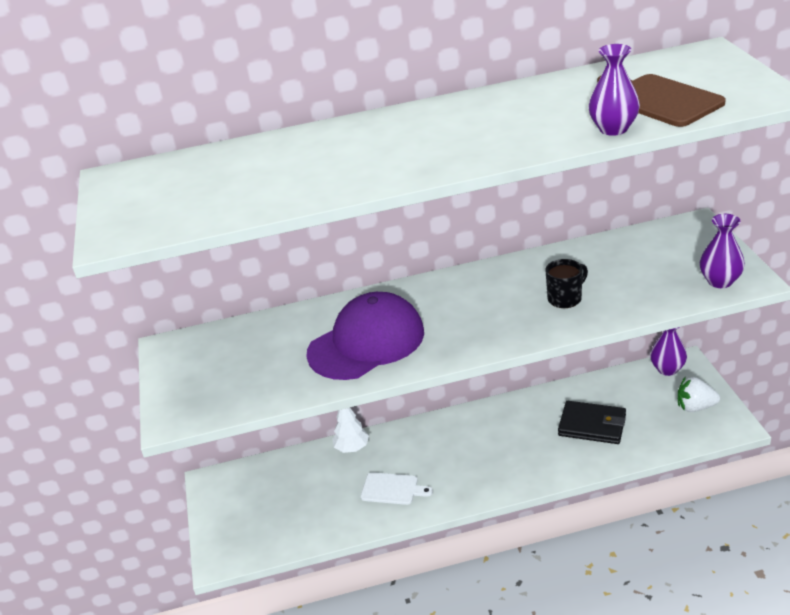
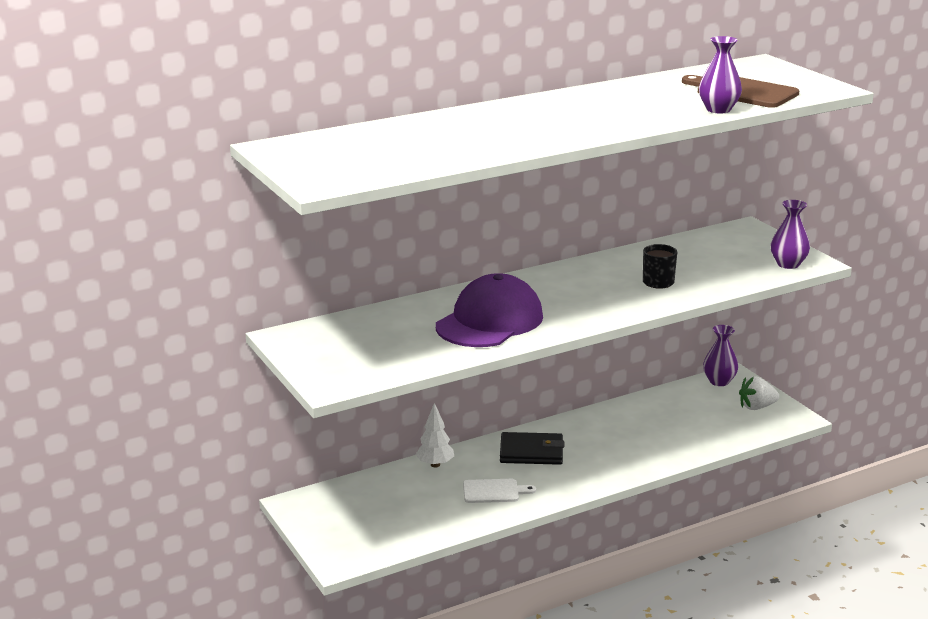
camera: 20 degrees left, 10 degrees down
(592, 425) = (667, 428): black wallet -> black wallet (531, 452)

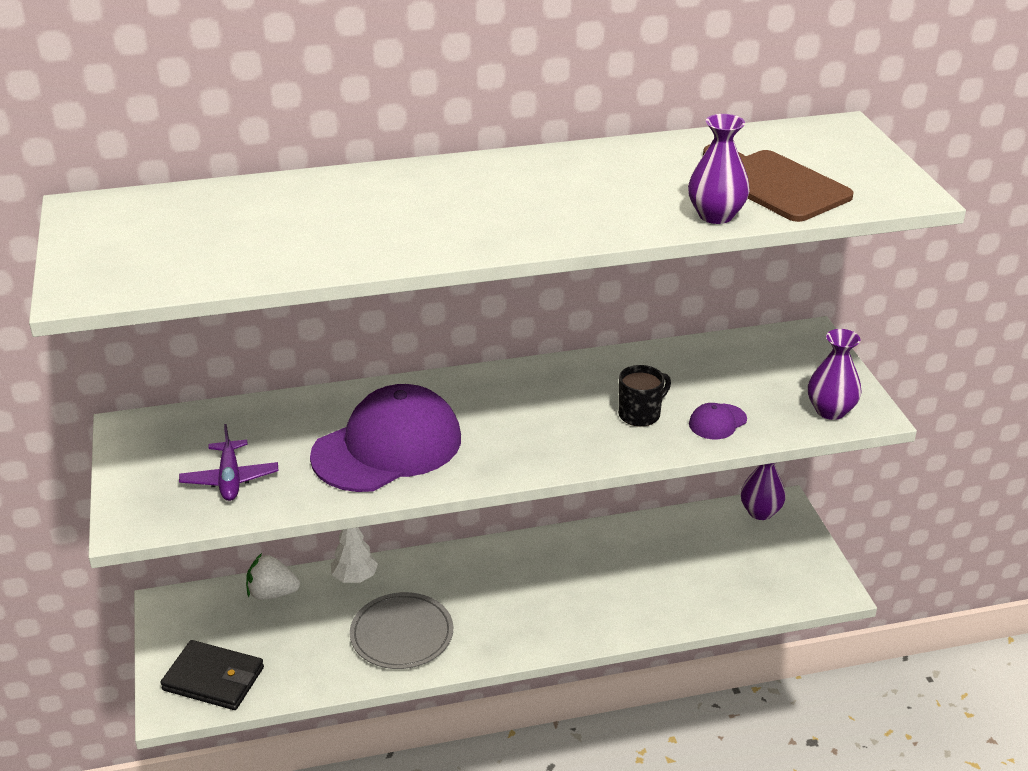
camera: 15 degrees right, 10 degrees up
(385, 353) = (230, 479): none -> purple plane
(494, 491) = (402, 634): white cutting board -> grey plate
(531, 452) = (476, 581): black wallet -> black wallet (214, 679)
(715, 279) = (717, 422): none -> purple cap
(756, 407) = (789, 562): white strawberry -> white strawberry (272, 593)

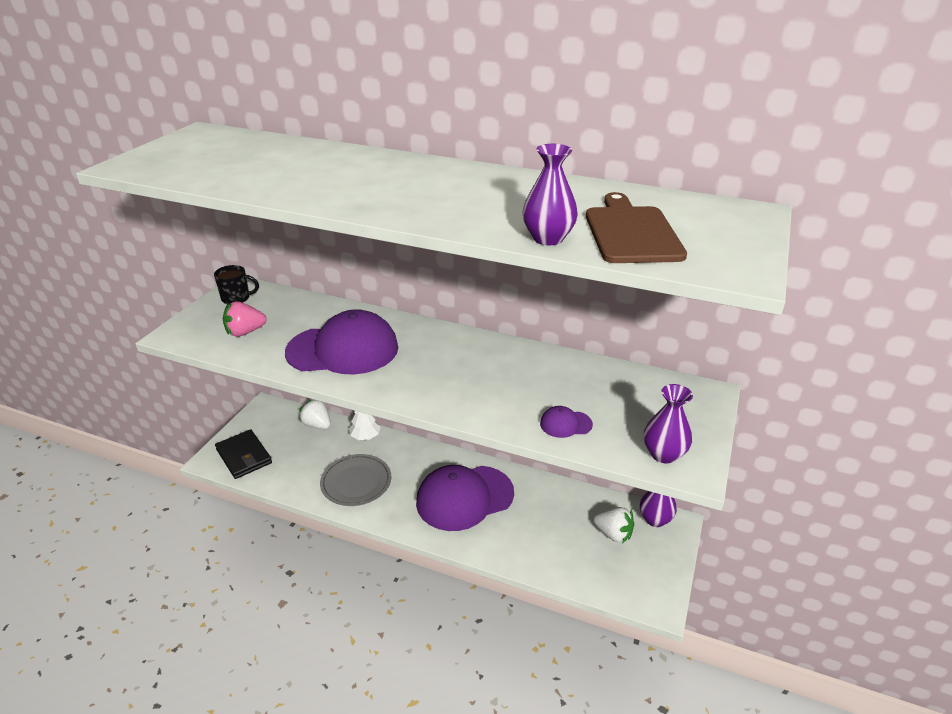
camera: 35 degrees right, 0 degrees up
(230, 479) = (245, 332): purple plane -> pink strawberry
(548, 587) = (464, 497): none -> purple cap
(640, 414) = (517, 395): black mug -> black mug (236, 298)
(735, 546) = (613, 534): none -> white strawberry

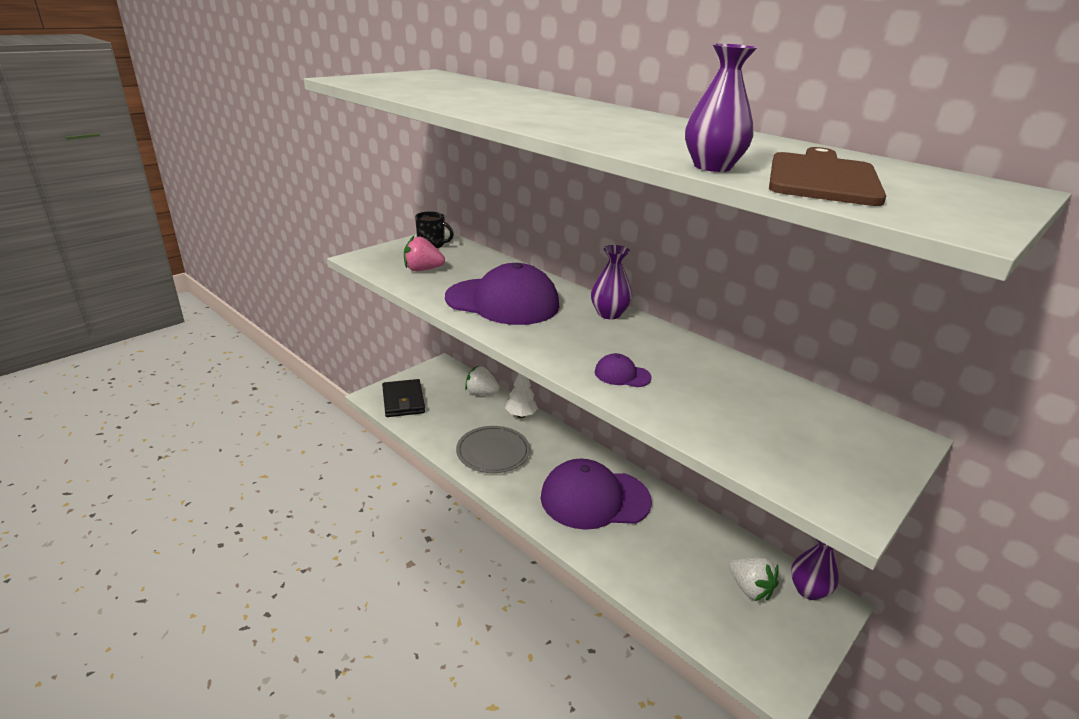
camera: 20 degrees right, 5 degrees down
(317, 425) = (481, 393): white strawberry -> white strawberry turned 45 degrees counterclockwise
(565, 424) = (704, 421): purple cap -> purple cap (622, 375)
(663, 454) = (815, 483): purple vase -> purple vase (609, 314)

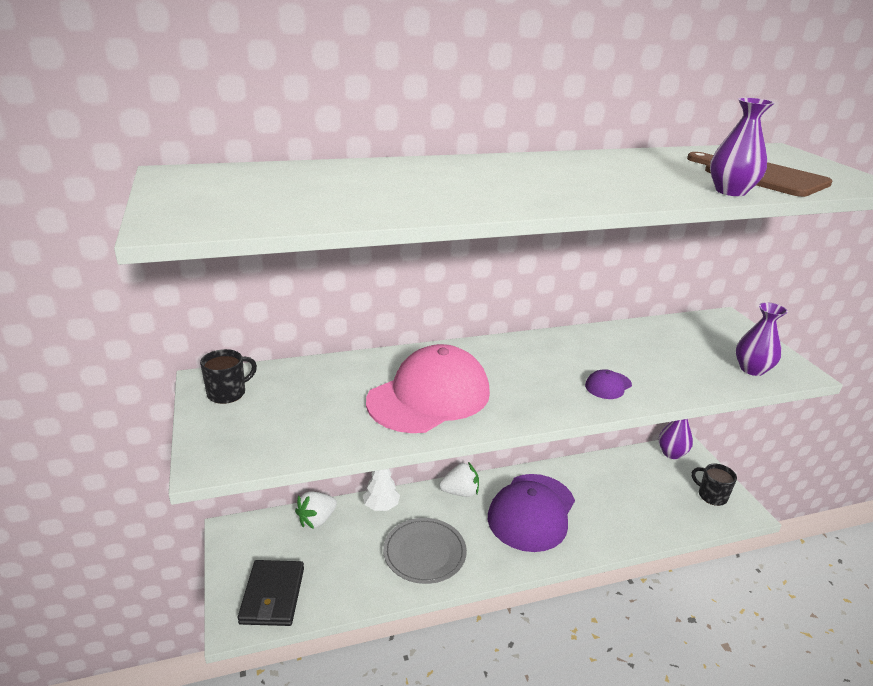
camera: 60 degrees left, 0 degrees up
(403, 401) = (272, 595): black wallet -> black wallet turned 75 degrees clockwise
(422, 270) = (297, 422): pink strawberry -> none
(502, 302) = (429, 396): purple cap -> pink cap
(609, 314) = (497, 350): purple vase -> purple vase (752, 369)
(749, 588) = (662, 478): white strawberry -> white strawberry (460, 492)
(771, 644) = (711, 496): none -> black mug

